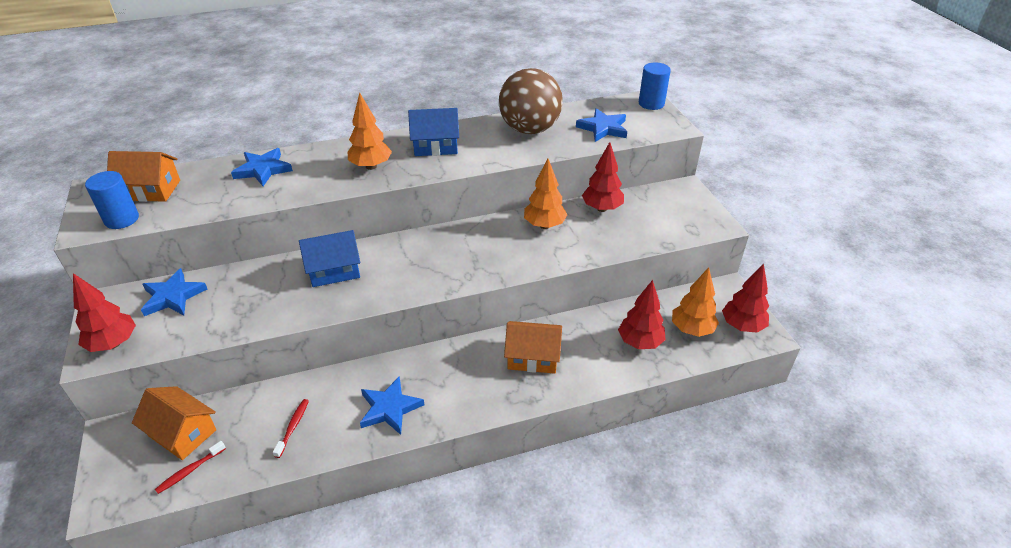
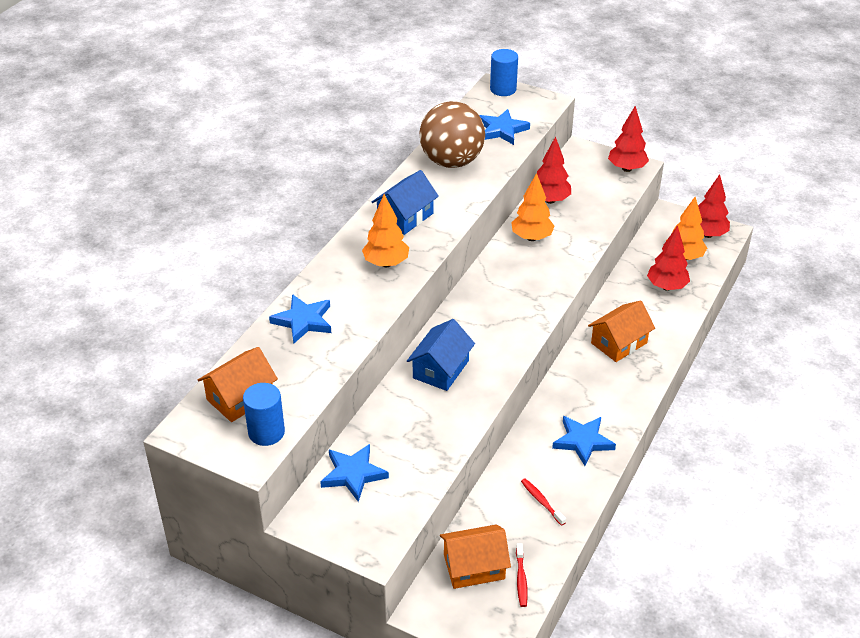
camera: 45 degrees left, 0 degrees up
(113, 343) = (373, 533): red tree -> red tree (626, 168)

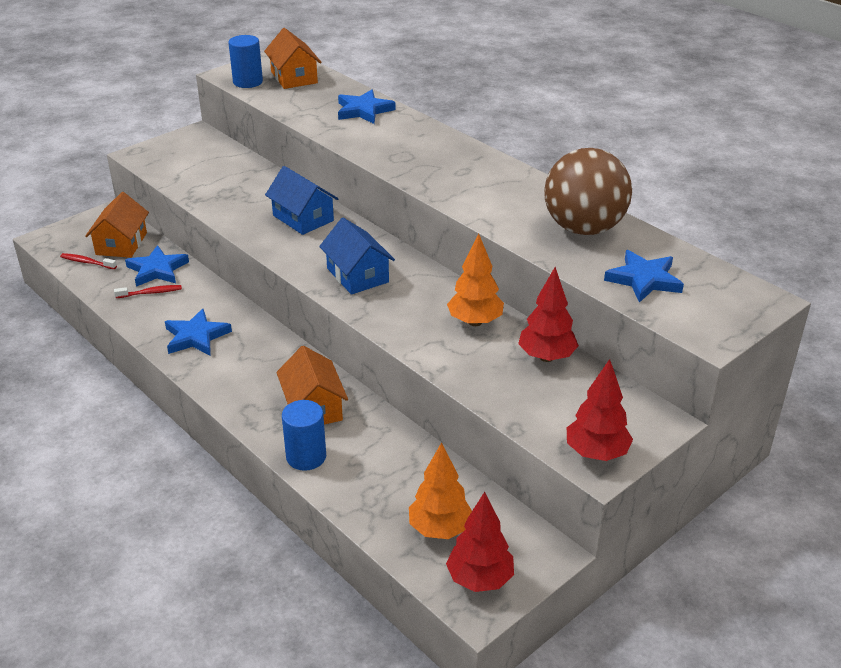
camera: 110 degrees right, 5 degrees down
(353, 474) = (220, 158): blue star -> blue star (157, 270)
(386, 263) = (417, 158): orange tree -> none
(405, 217) = (488, 181): blue house -> blue house (357, 275)
(503, 89) = (755, 305): blue cylinder -> blue cylinder (306, 457)
(666, 287) = (387, 486): red tree -> none

